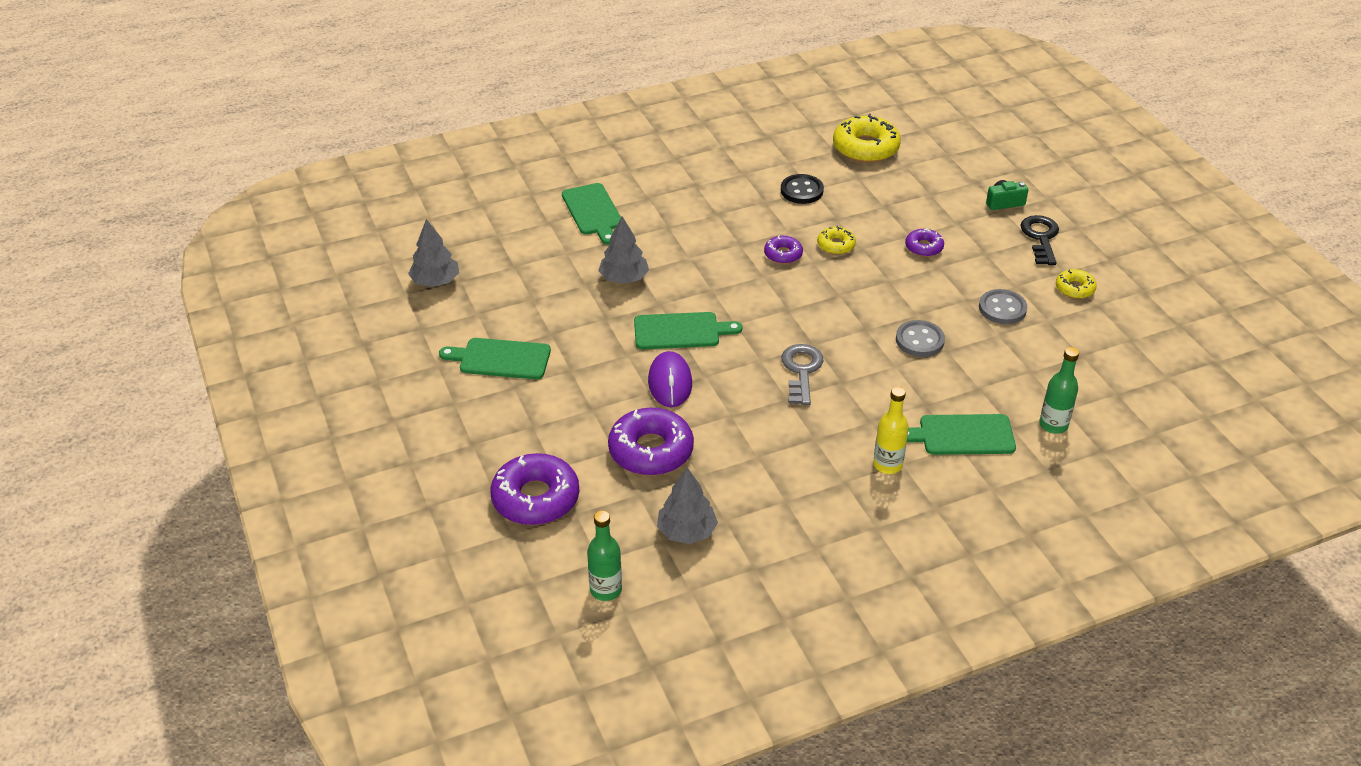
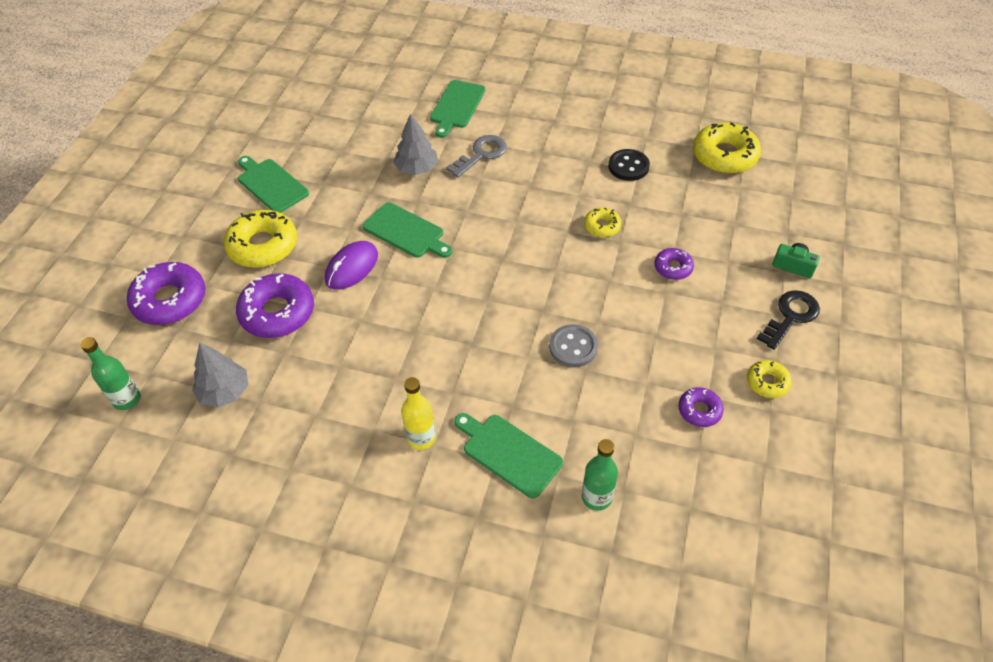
camera: 40 degrees right, 10 degrees up
(435, 281) = (299, 106): grey tree -> none
(564, 410) = (263, 246): none -> yellow donut
(783, 254) = (551, 212): purple donut -> purple donut (699, 410)
(801, 371) = (452, 316): grey key -> grey key (481, 154)
(1002, 308) = (677, 361): grey button -> none

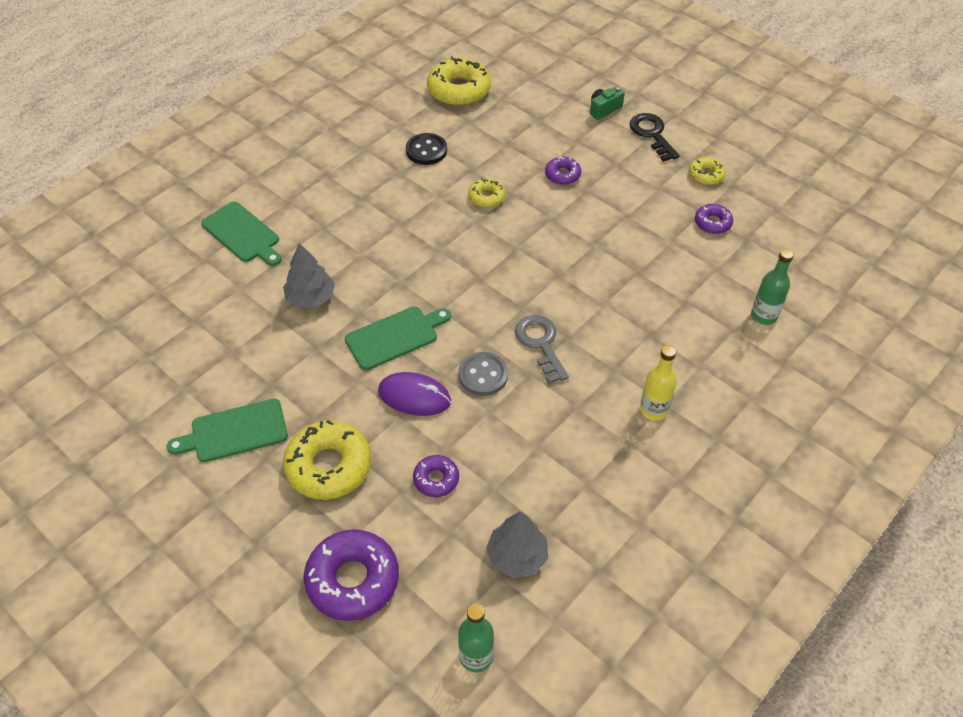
camera: 65 degrees left, 0 degrees up
(277, 312) = (436, 479): purple donut -> purple donut, size x0.53
(352, 267) = (414, 396): purple mouse -> purple mouse turned 45 degrees counterclockwise
(481, 154) = (330, 242): grey key -> grey key (540, 344)
(509, 453) = (698, 354): green cutting board -> none
(573, 347) = (610, 270): grey button -> grey button (483, 375)

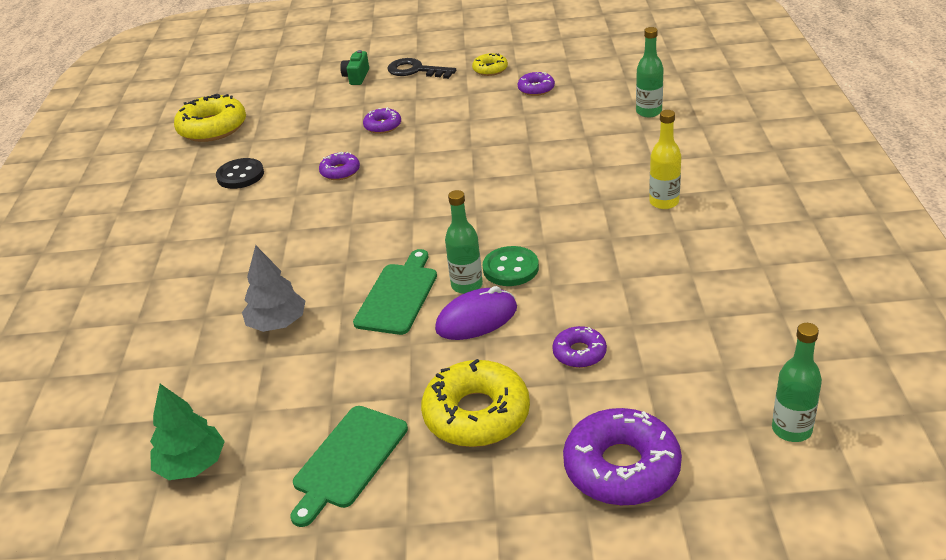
camera: 40 degrees left, 15 degrees down
(167, 361) = (192, 465): none -> green tree
(243, 234) = (135, 327): green cutting board -> none
(441, 365) = (467, 285): none -> green bottle
(483, 375) = (510, 268): grey button -> green button
(486, 197) = (340, 171): yellow donut -> purple donut
(517, 556) = (716, 348): grey tree -> none
(540, 344) = (524, 222): grey key -> none

